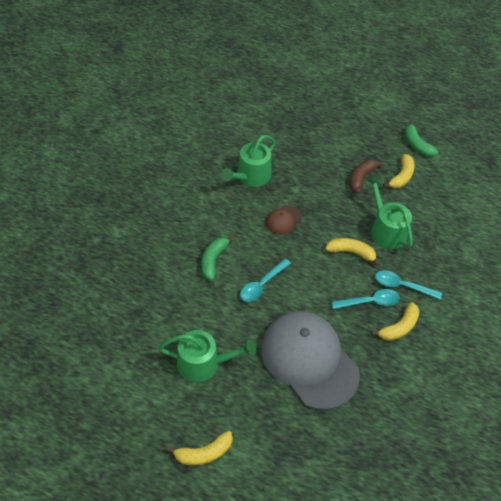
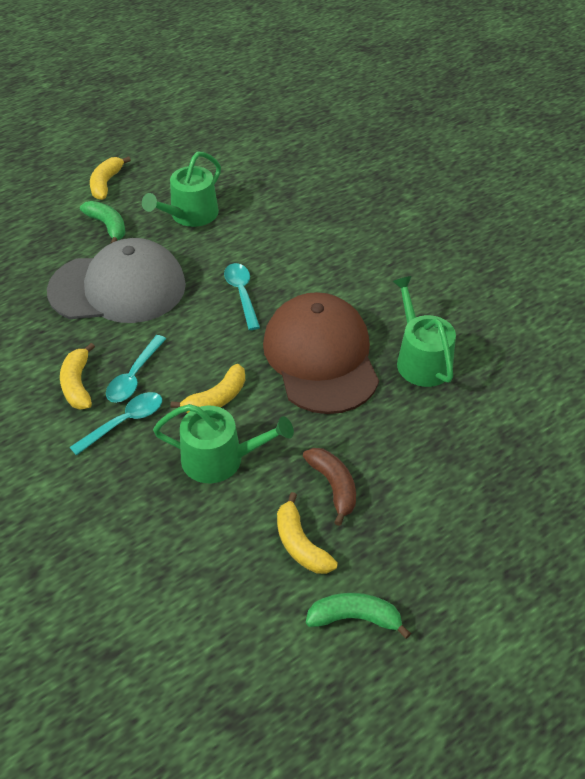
camera: 125 degrees right, 5 degrees down
(213, 260) = (309, 270): green banana -> green banana (108, 226)
(283, 220) = (321, 357): brown cap -> brown cap, size x2.41

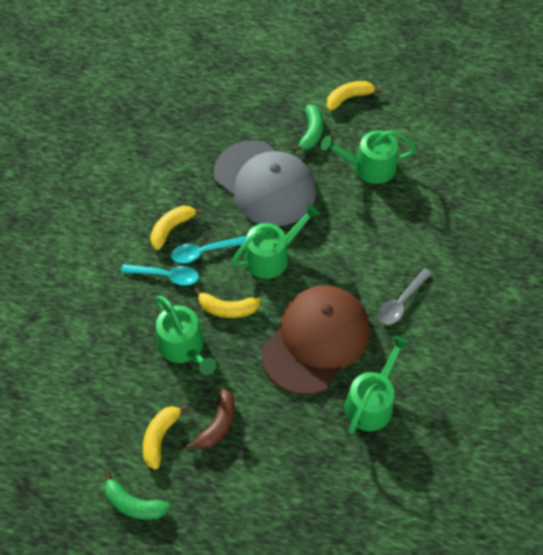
camera: 50 degrees right, 10 degrees up
(199, 331) = (272, 256): none -> green watering can
(242, 294) = (327, 254): turquoise spoon -> none
(344, 279) = (401, 302): none -> grey spoon
(355, 618) = (134, 504): green banana -> green banana turned 150 degrees clockwise

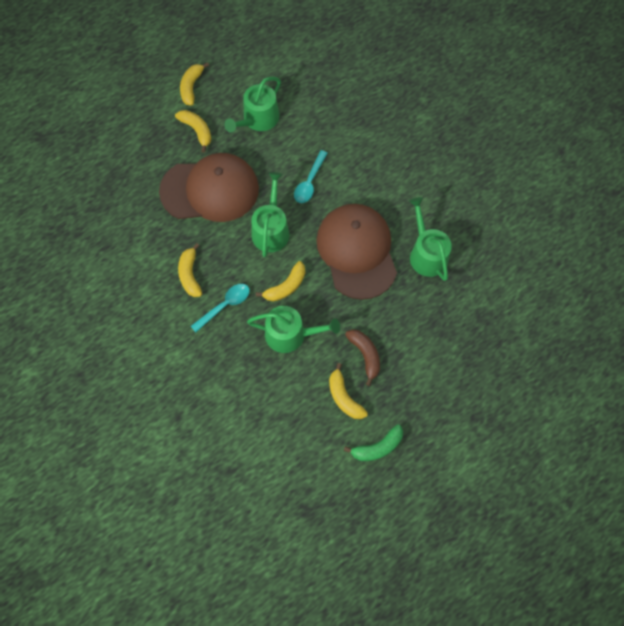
camera: 50 degrees left, 10 degrees up
(204, 252) = (228, 268): turquoise spoon -> turquoise spoon (309, 182)
(265, 183) = (210, 190): grey cap -> brown cap
(311, 133) = (197, 131): green banana -> yellow banana
(401, 302) = (374, 182): grey spoon -> none

